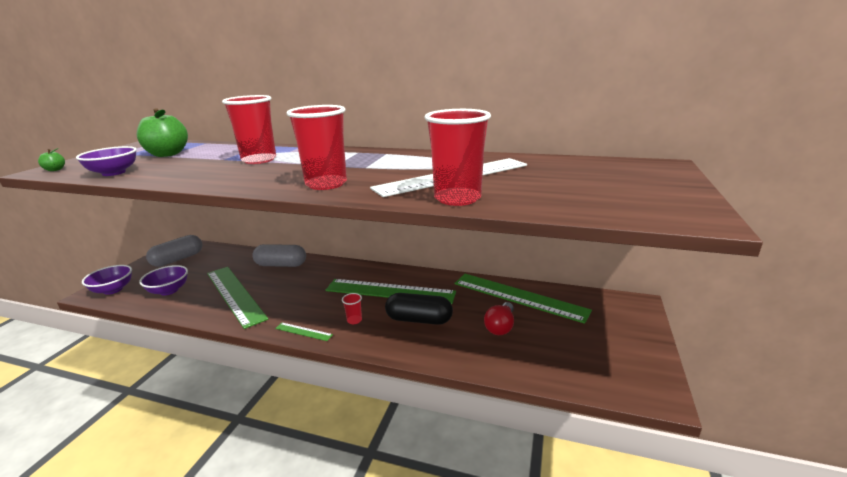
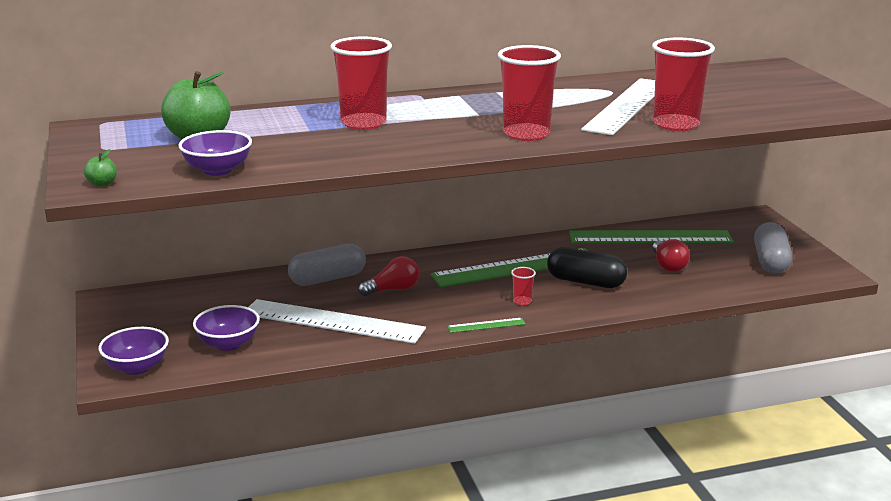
camera: 35 degrees left, 0 degrees up
(178, 259) = (151, 313): grey capsule -> grey capsule (771, 261)
(235, 294) = (333, 321): green ruler -> white ruler
(299, 283) = (393, 290): none -> red light bulb
(419, 319) = (586, 282): black capsule -> black capsule turned 45 degrees clockwise

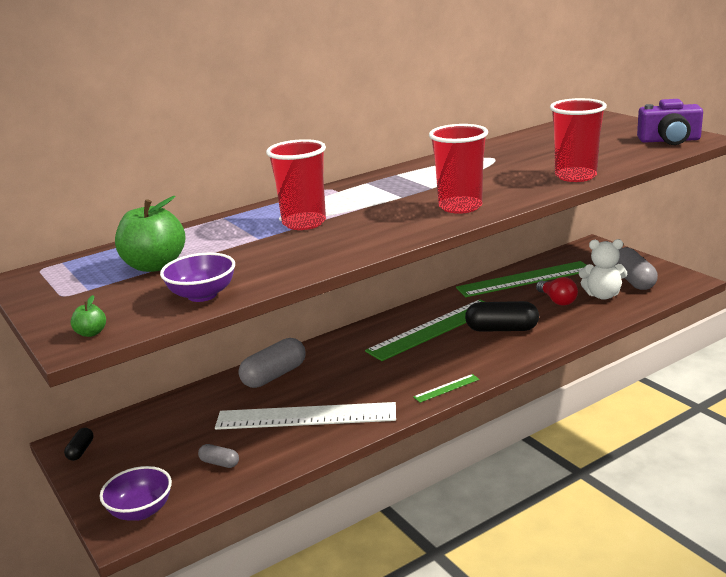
camera: 15 degrees left, 0 degrees up
(115, 307) = (81, 451): none -> black capsule
(228, 344) = (219, 463): purple bowl -> grey capsule
(393, 290) = (341, 373): red light bulb -> none
(522, 301) = (461, 358): red cup -> none
(626, 106) = (518, 167): white ruler -> none
(722, 270) = (602, 295): none -> white teddy bear
(822, 104) = (669, 140): none -> purple camera

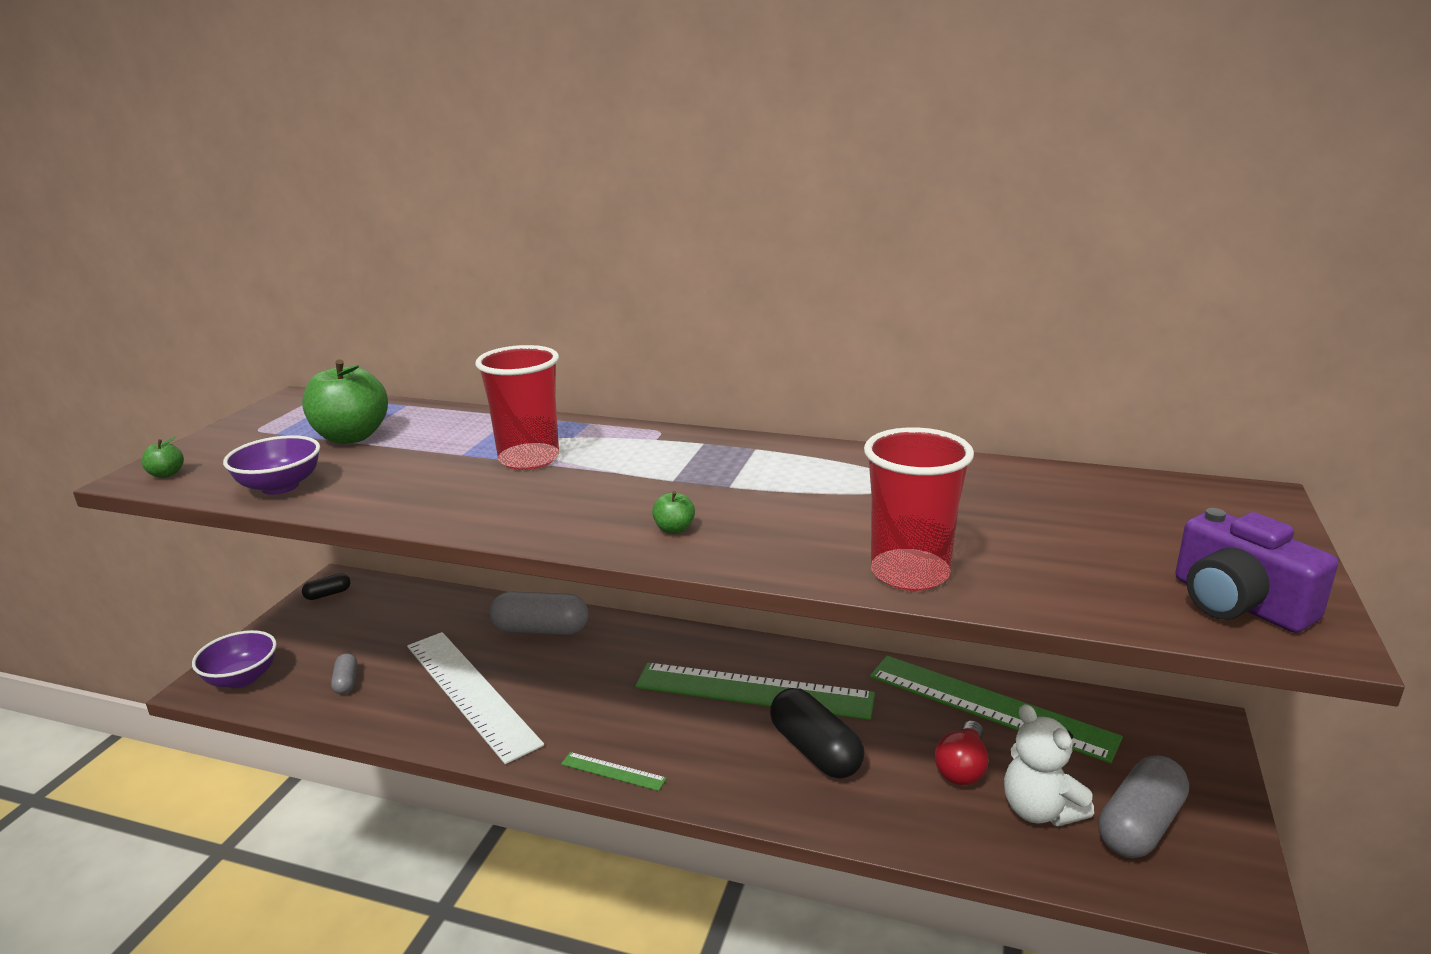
camera: 50 degrees right, 0 degrees up
(460, 207) = (674, 529): red cup -> green apple

